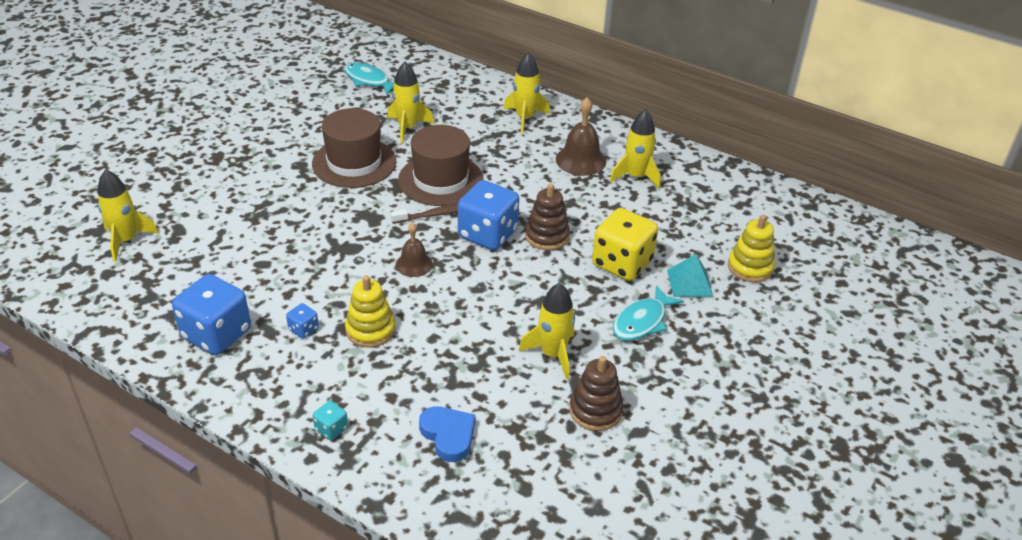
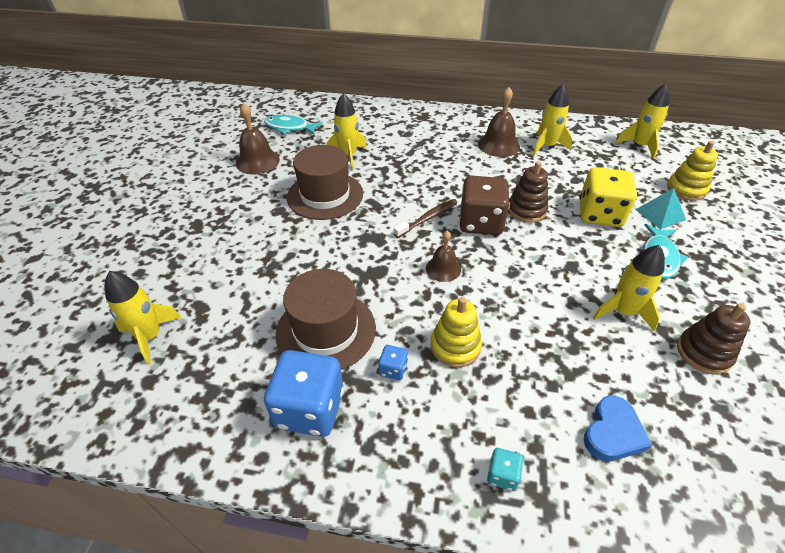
camera: 20 degrees left, 5 degrees up
(312, 109) = (257, 161): none -> brown bell
(440, 180) = (407, 189): brown hat -> brown hat (326, 330)
(448, 435) = (612, 432): blue heart -> blue heart turned 90 degrees clockwise
(487, 234) = (481, 223): blue dice -> brown dice
(525, 118) = (432, 125): yellow rocket -> yellow rocket (639, 146)

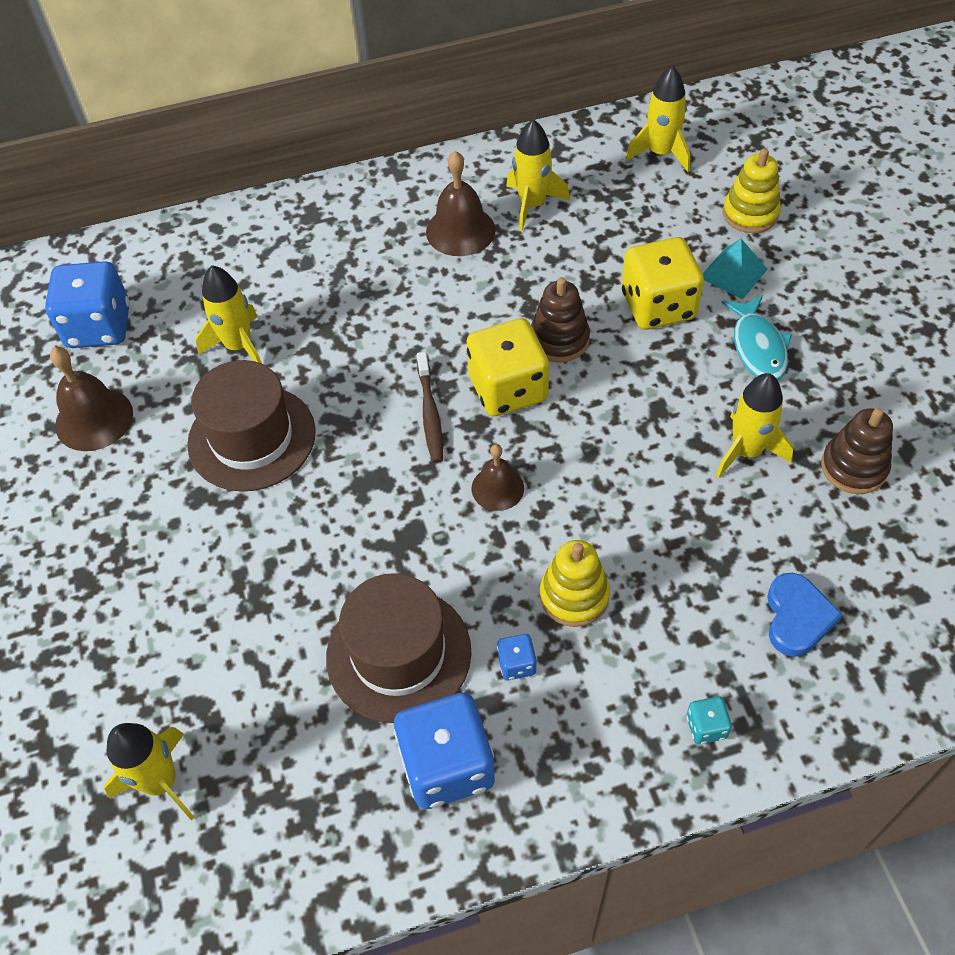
camera: 25 degrees left, 10 degrees up
(290, 128) = (99, 327): turquoise fish -> blue dice
(427, 218) = (430, 414): brown toothbrush -> brown toothbrush turned 150 degrees clockwise
(481, 223) = (508, 389): brown dice -> yellow dice

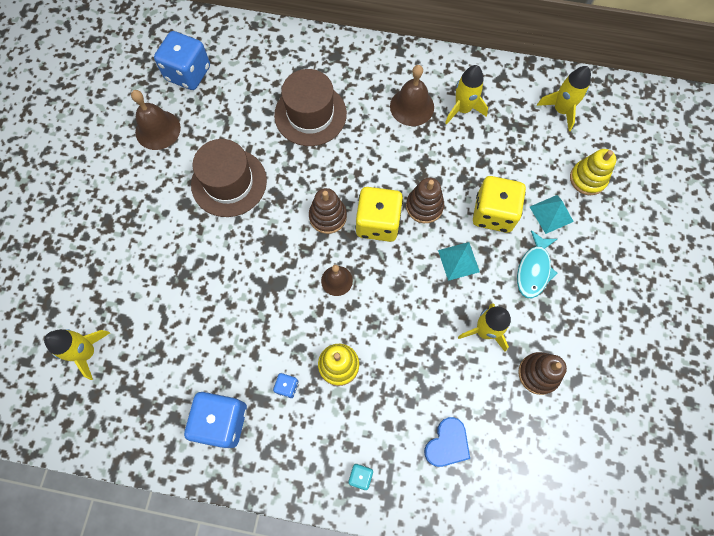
camera: 25 degrees right, 15 degrees up
(238, 346) = (252, 122): yellow rocket -> none
(398, 654) = (233, 348): brown hat -> brown hat (310, 114)
(430, 414) = (328, 216): brown toothbrush -> brown stacking toy
(651, 383) = (458, 261): none -> turquoise pyramid

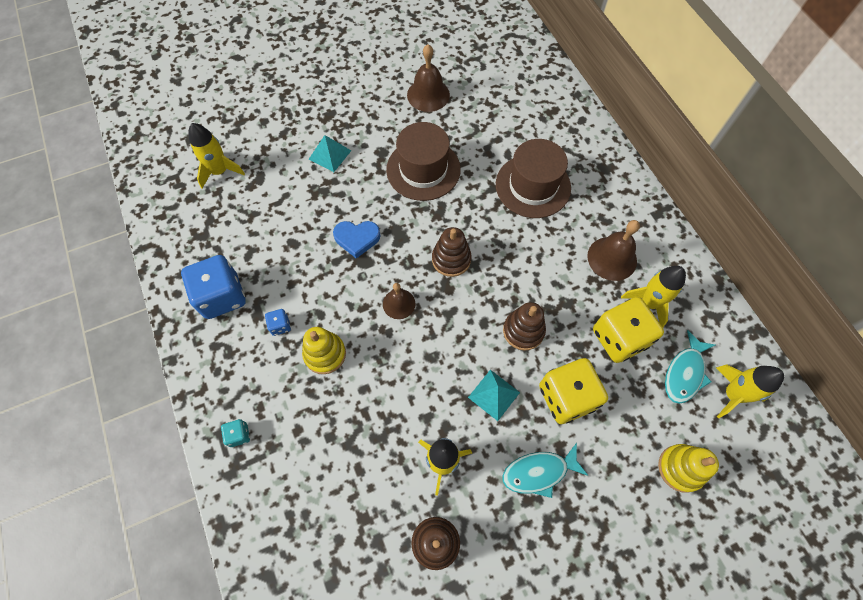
camera: 55 degrees right, 5 degrees down
(188, 73) = (492, 81): blue dice -> none
(378, 223) = (476, 302): yellow dice -> yellow dice (619, 338)
(447, 444) = (312, 494): blue heart -> blue heart (357, 239)
(527, 126) = (684, 373): none -> turquoise fish
(551, 214) = (611, 454): turquoise pyramid -> turquoise pyramid (330, 154)

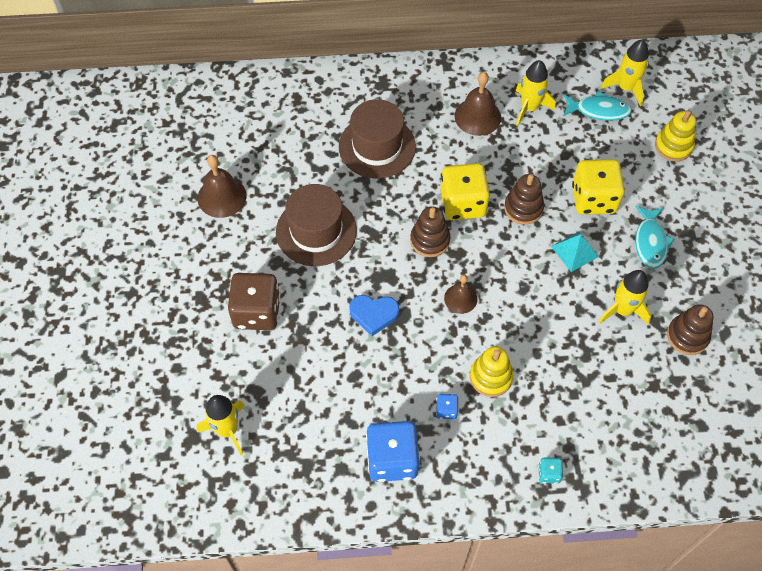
camera: 70 degrees left, 5 degrees down
(330, 154) = (257, 312): turquoise pyramid -> brown dice
(357, 239) = (374, 314): blue heart -> blue heart turned 75 degrees clockwise
(619, 338) = (554, 141): yellow dice -> yellow dice (463, 204)
(684, 373) = (598, 110): turquoise fish -> turquoise fish turned 45 degrees counterclockwise

